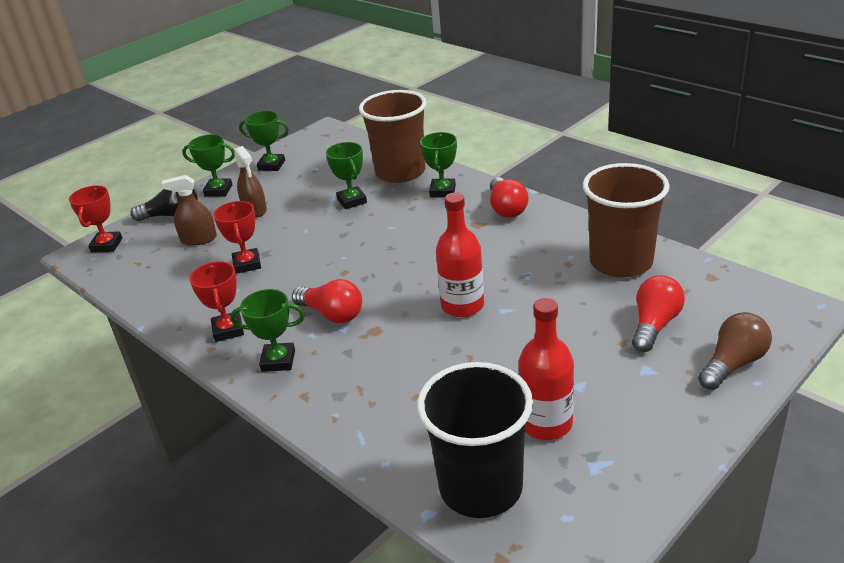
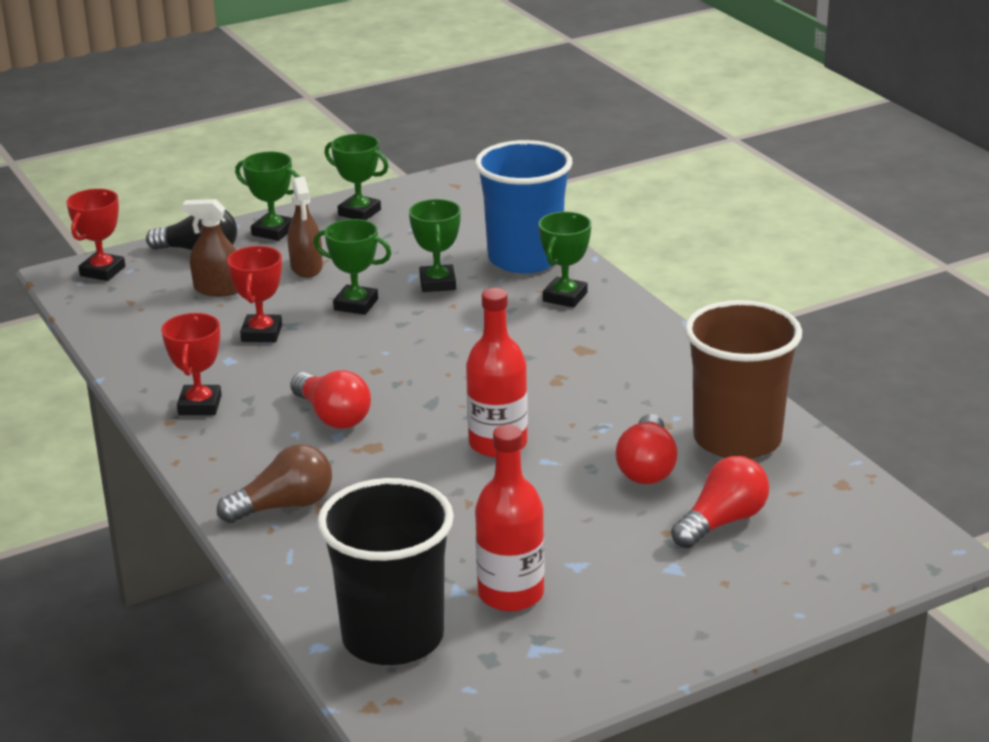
camera: 15 degrees right, 5 degrees down
(278, 361) = (240, 453): green trophy -> green trophy (356, 304)
(400, 172) = (525, 259): brown cup -> blue cup
(506, 208) = (635, 338): red light bulb -> red light bulb (647, 468)
(733, 364) = (786, 587): brown light bulb -> brown light bulb (284, 506)

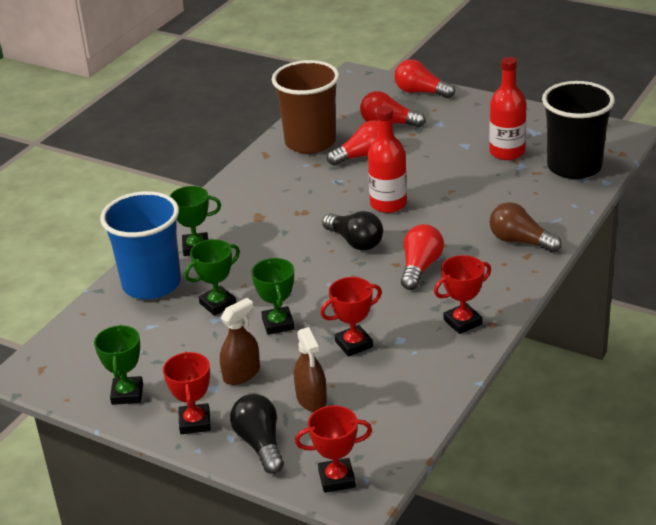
camera: 120 degrees left, 5 degrees up
(273, 231) = (195, 422): green trophy -> red trophy
(444, 393) = (355, 242): none -> black light bulb
(801, 593) = (421, 92): none -> red light bulb

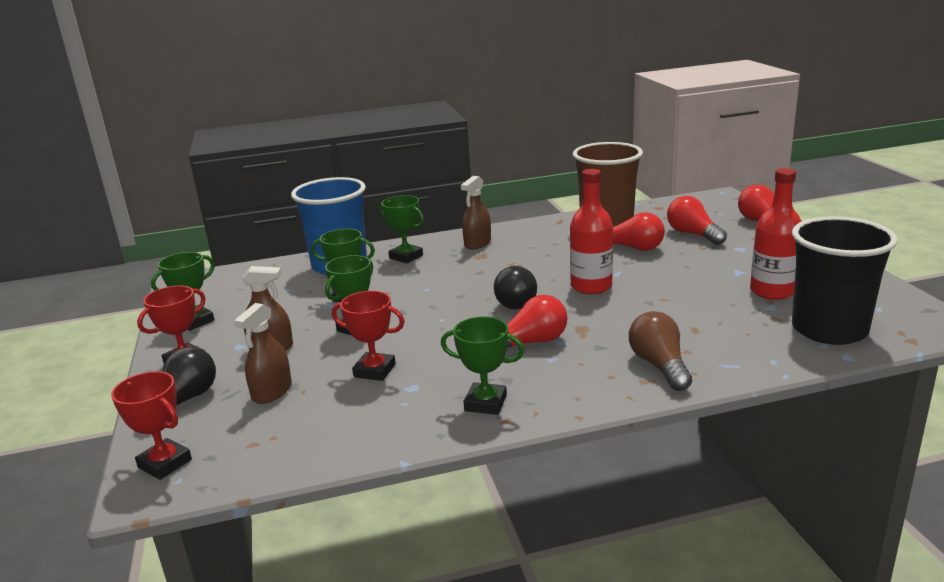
camera: 45 degrees right, 10 degrees down
(234, 206) = (477, 243): none -> brown spray bottle
(462, 322) = (485, 403): red trophy -> green trophy

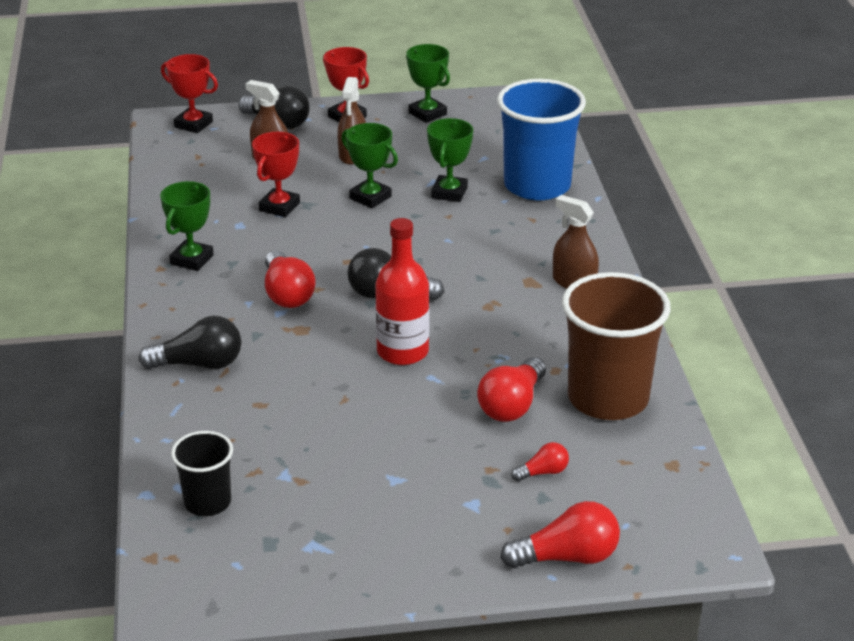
camera: 95 degrees right, 10 degrees up
(165, 463) = (193, 124): red trophy -> red trophy turned 75 degrees clockwise
(406, 257) = (547, 229): green trophy -> none
(659, 366) = (199, 364): brown light bulb -> black light bulb
(693, 234) = (543, 472): red light bulb -> red light bulb, size x0.54
(772, 291) = (324, 490): red bottle -> none
(829, 330) = (207, 502): black cup -> black cup, size x0.54

